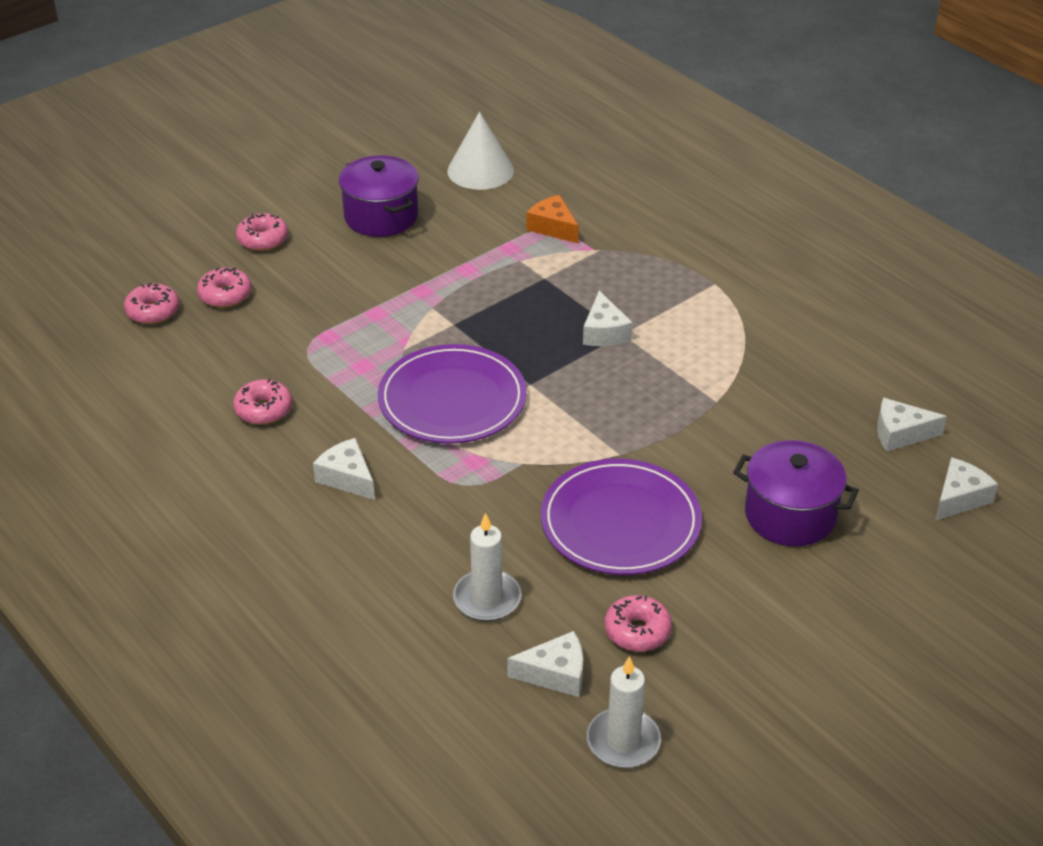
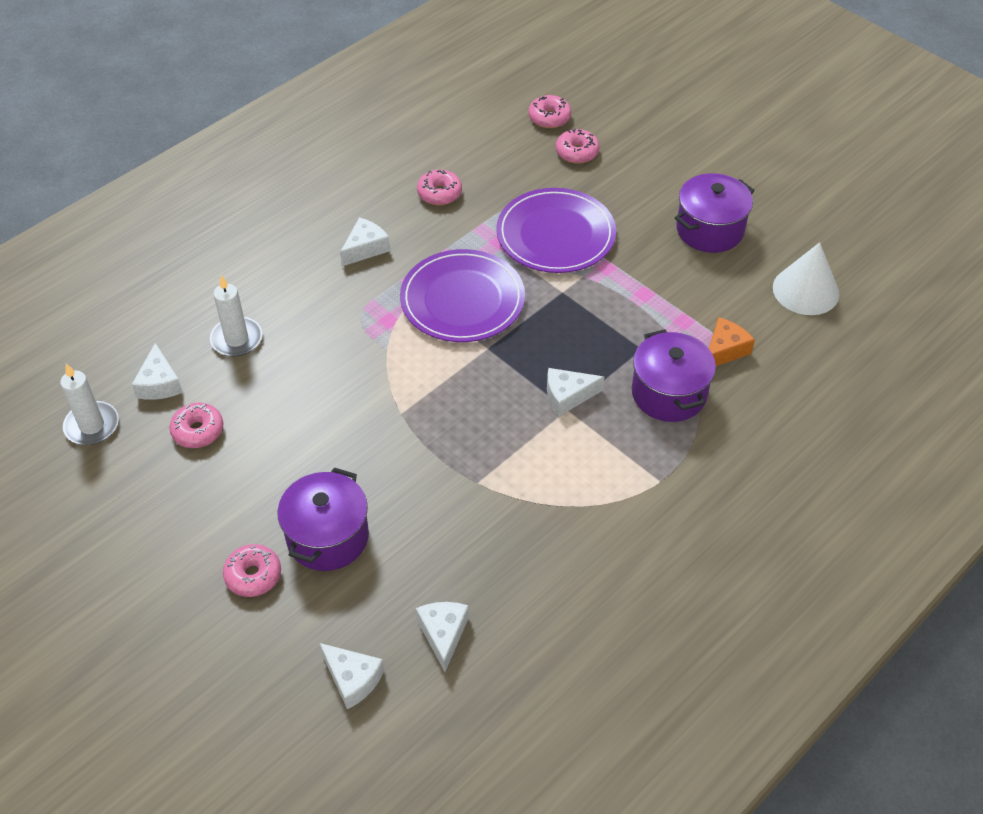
camera: 85 degrees right, 10 degrees up
(263, 239) = (657, 162): pink donut -> pink donut (253, 575)
(606, 267) = (669, 393): none -> purple pot
(620, 522) = (318, 416): purple plate -> purple plate (555, 234)

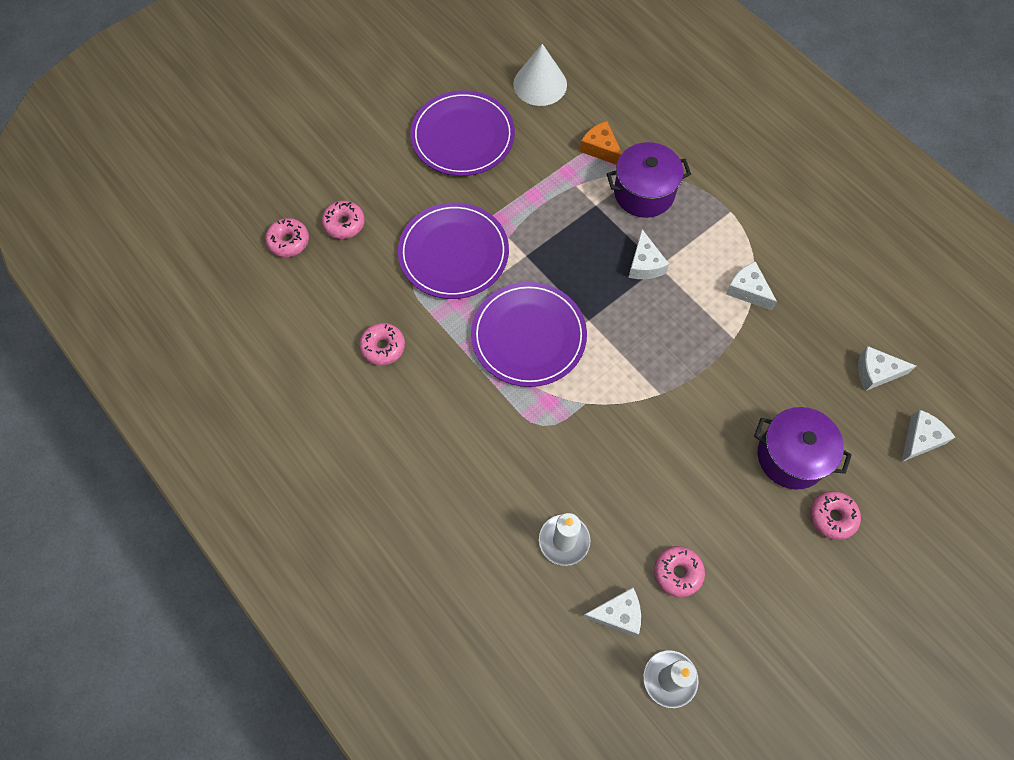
camera: 85 degrees left, 15 degrees up
(365, 248) = (452, 418): white cheese -> white cheese (748, 290)
(710, 230) = (462, 136): purple pot -> purple plate

